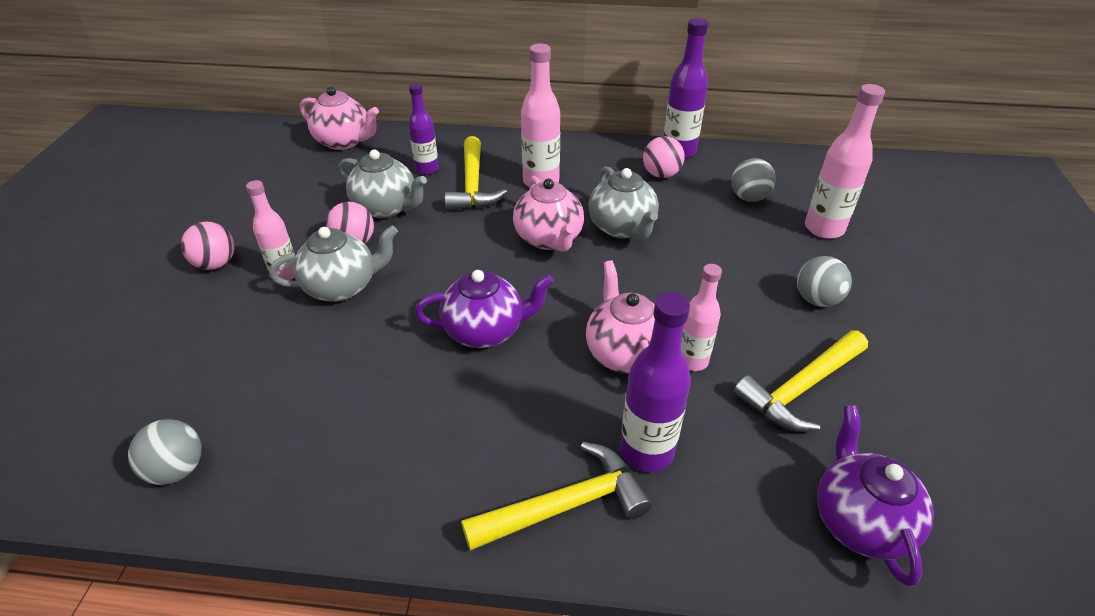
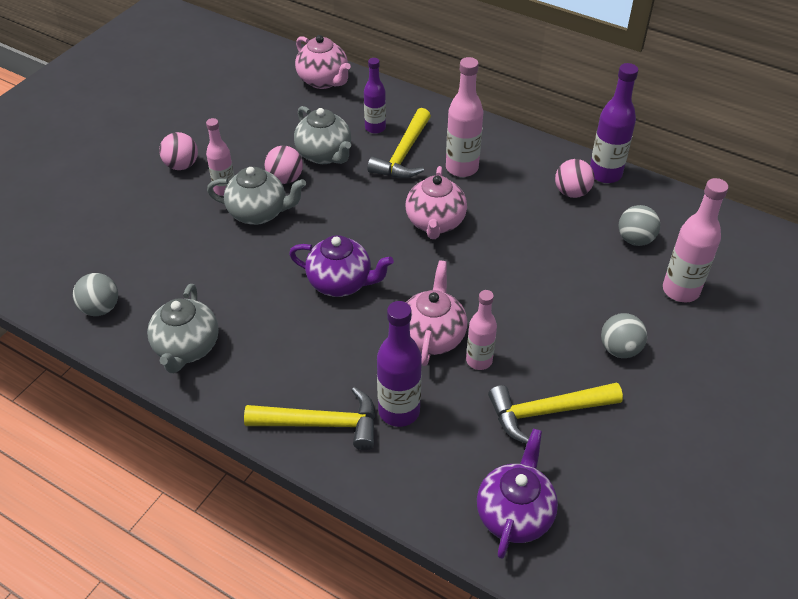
camera: 25 degrees right, 5 degrees up
(622, 228) = (502, 232): grey teapot -> grey teapot (187, 348)

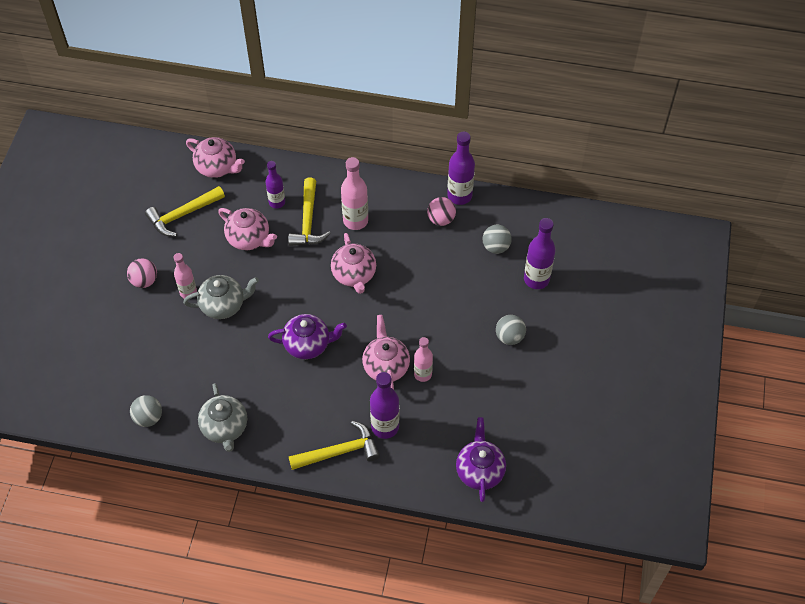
camera: 20 degrees left, 10 degrees up
(285, 179) = (229, 269): pink ball -> none
(324, 155) = (249, 239): grey teapot -> pink teapot
(547, 412) = (477, 397): yellow hammer -> yellow hammer (183, 215)
(680, 290) = (536, 279): pink bottle -> purple bottle

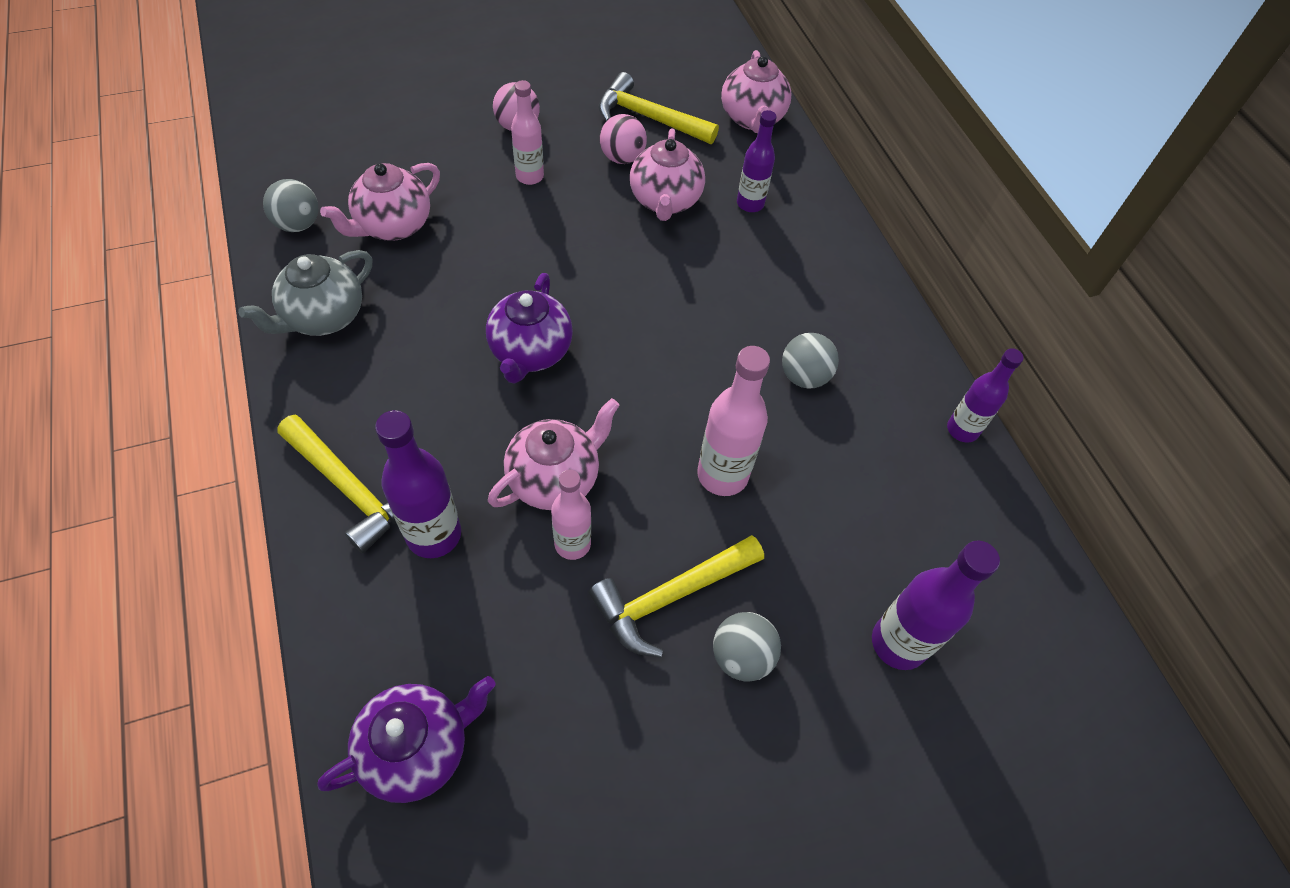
camera: 55 degrees right, 0 degrees up
(223, 305) = (534, 222): grey teapot -> none
(308, 220) = (749, 253): yellow hammer -> yellow hammer (671, 596)
(308, 345) = (530, 352): purple teapot -> purple teapot turned 45 degrees clockwise
(354, 275) = (697, 353): pink teapot -> pink teapot (393, 226)
(355, 221) = (796, 310): pink bottle -> pink bottle (722, 475)
(441, 219) = (894, 424): pink ball -> pink ball (622, 158)
(459, 196) = (962, 430): purple bottle -> purple bottle, size x0.66
(496, 247) = (910, 537): grey ball -> grey ball (804, 376)

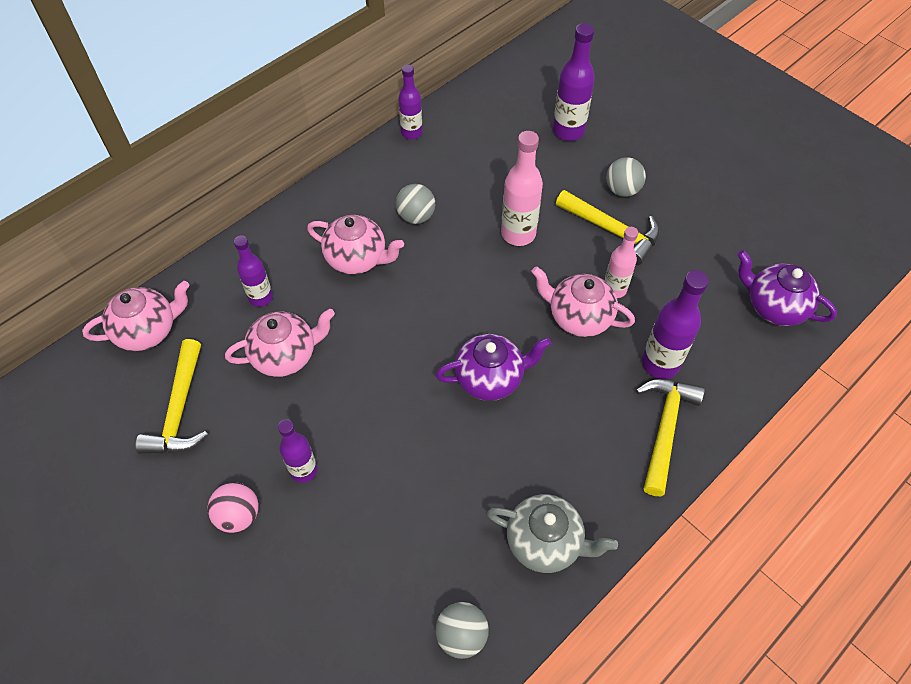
camera: 110 degrees left, 0 degrees up
(393, 226) = (420, 550): pink teapot -> pink teapot (357, 259)
(530, 176) = (304, 470): pink bottle -> purple bottle
(622, 158) = (245, 408): pink ball -> none

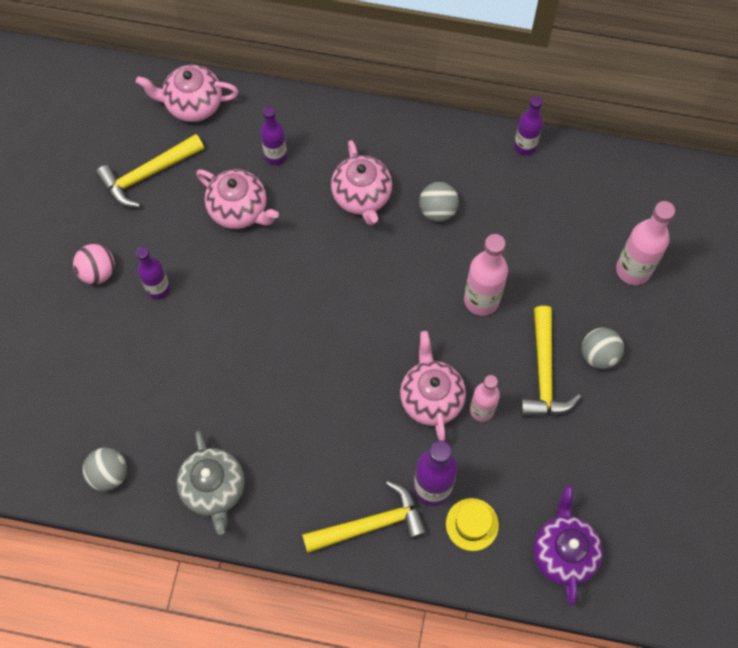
camera: 55 degrees right, 10 degrees up
(148, 331) = (193, 105): pink teapot -> pink teapot turned 150 degrees clockwise
(490, 378) = (324, 366): purple teapot -> none
(568, 131) = (633, 270): purple bottle -> pink bottle
(711, 354) = (472, 524): none -> yellow hat

